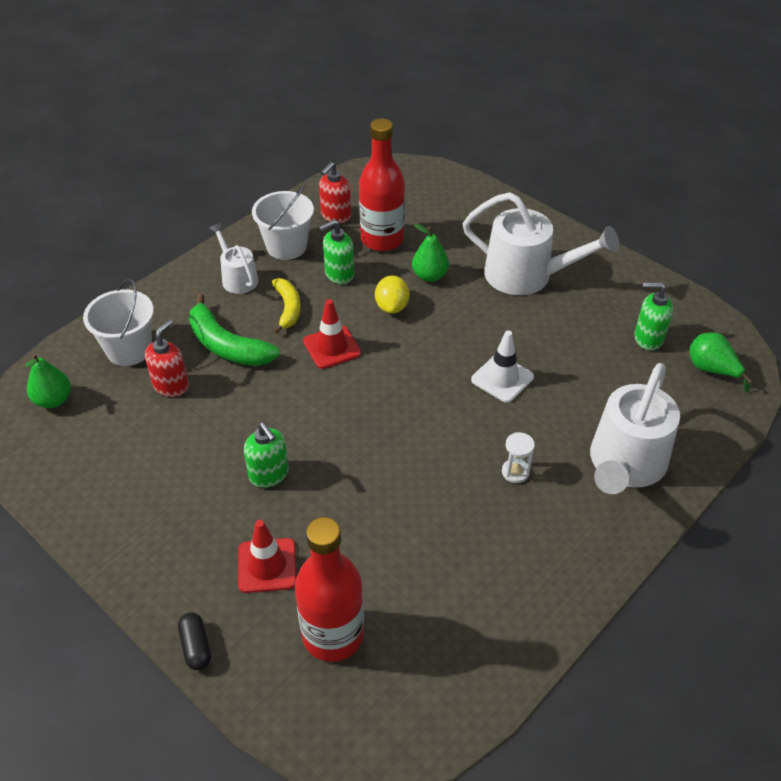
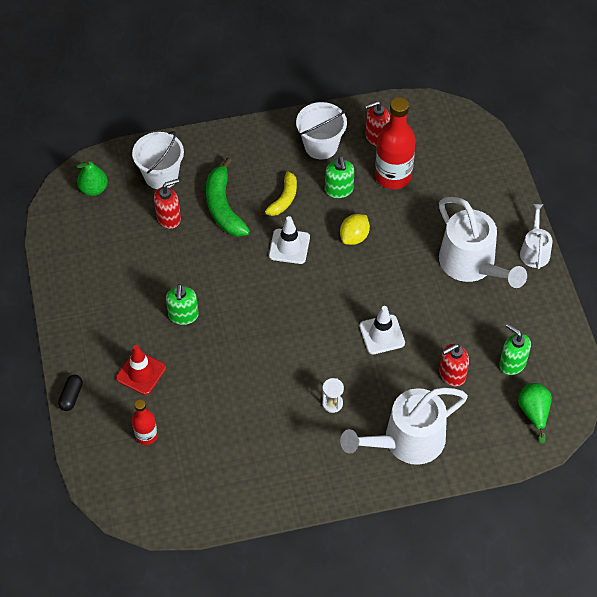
camera: 35 degrees right, 10 degrees up
(237, 278) = (268, 155): white watering can -> white watering can (534, 251)
(332, 347) = (289, 246): red traffic cone -> white traffic cone
(333, 635) = (146, 435): red bottle -> red bottle, size x0.55
(339, 274) = (339, 190): green soap dispenser -> green soap dispenser turned 105 degrees counterclockwise
(429, 276) = (401, 226): green pear -> none
(604, 378) = (452, 374): none -> red soap dispenser

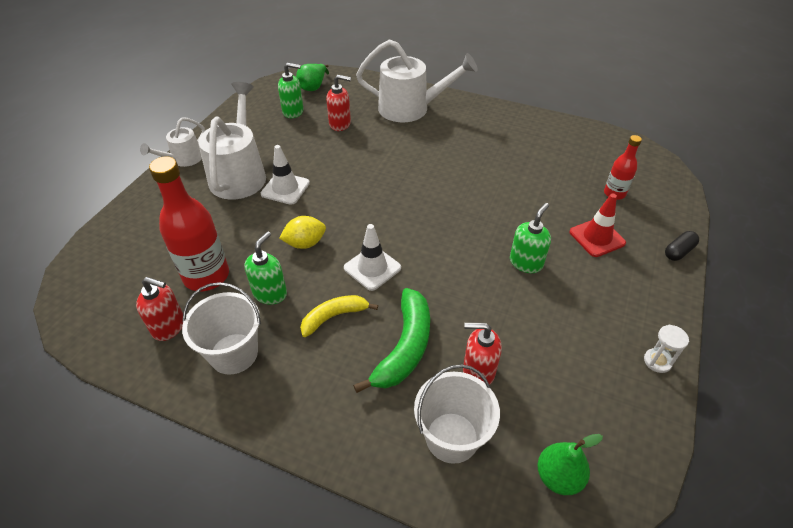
camera: 145 degrees left, 10 degrees down
(332, 403) = (443, 147): white hourglass -> white hourglass (657, 361)
(382, 334) = (362, 166): white traffic cone -> white traffic cone (285, 188)
(512, 363) = (293, 112): green soap dispenser -> green soap dispenser turned 75 degrees counterclockwise

